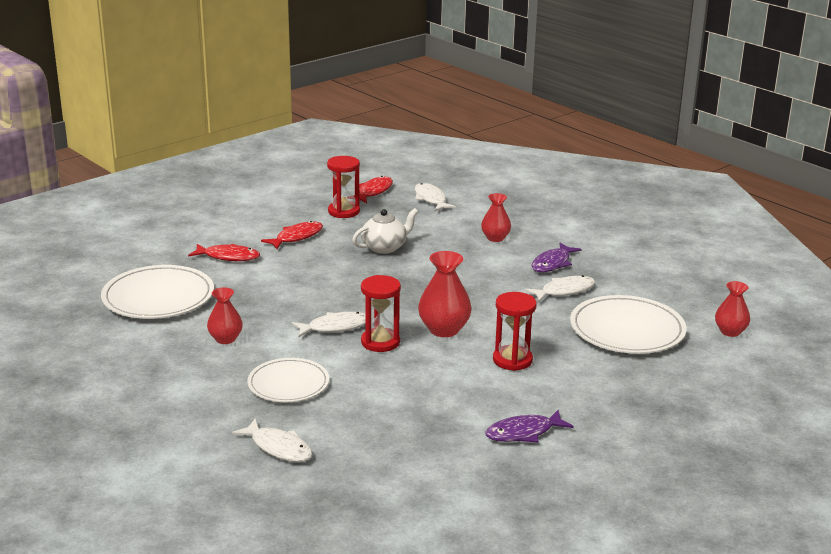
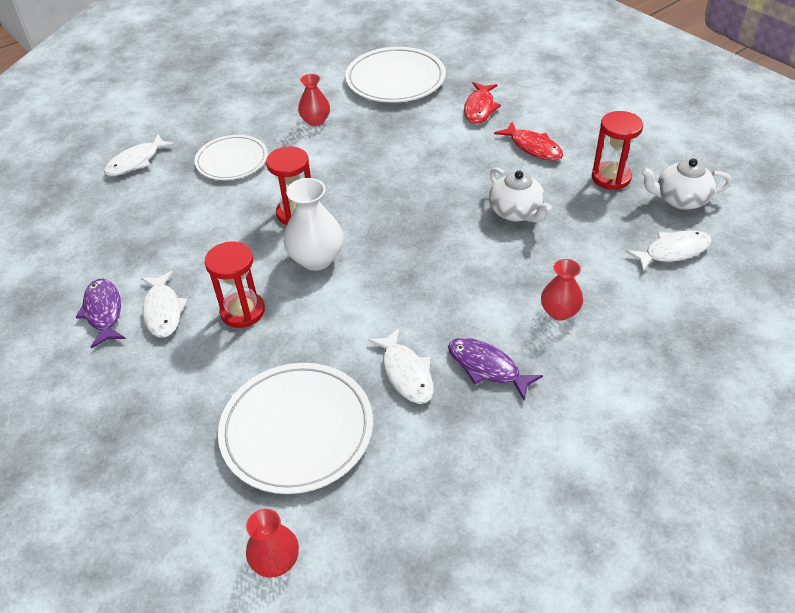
camera: 95 degrees right, 20 degrees up
(335, 327) = (330, 182): white fish -> white fish (163, 310)
(373, 192) = (680, 200): red fish -> white teapot
(444, 329) = (316, 259): red vase -> white vase

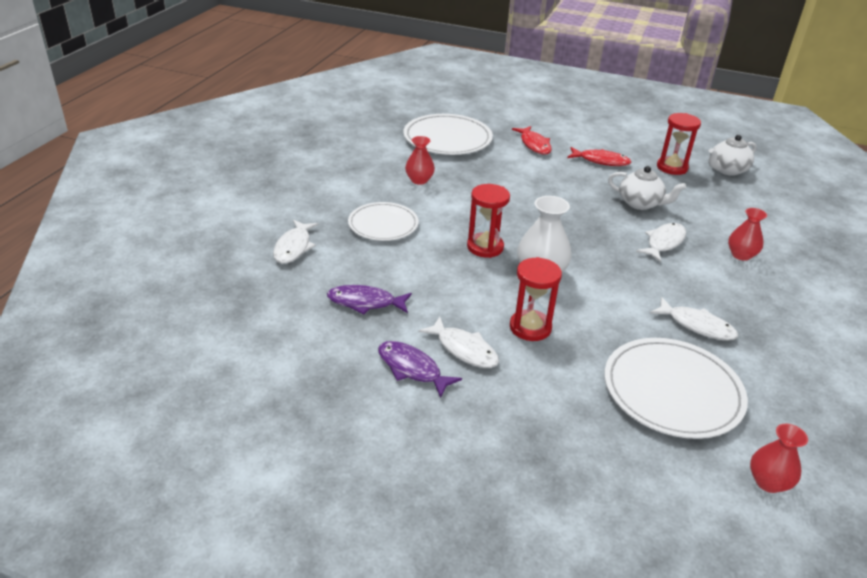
camera: 35 degrees left, 10 degrees down
(487, 367) = (741, 303): purple fish -> purple fish (365, 302)
(673, 251) = (759, 200): white fish -> white fish (664, 243)

